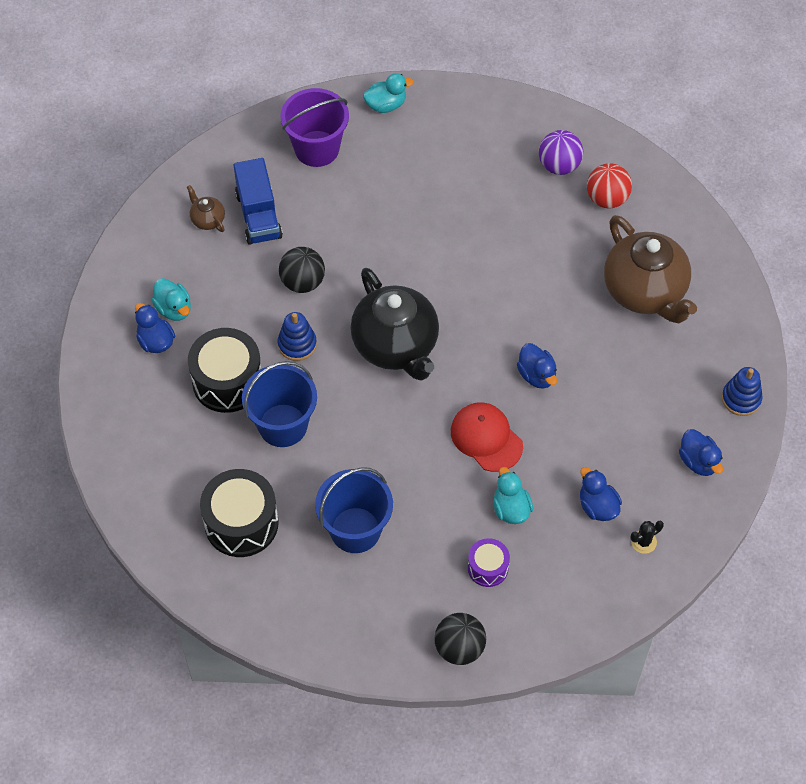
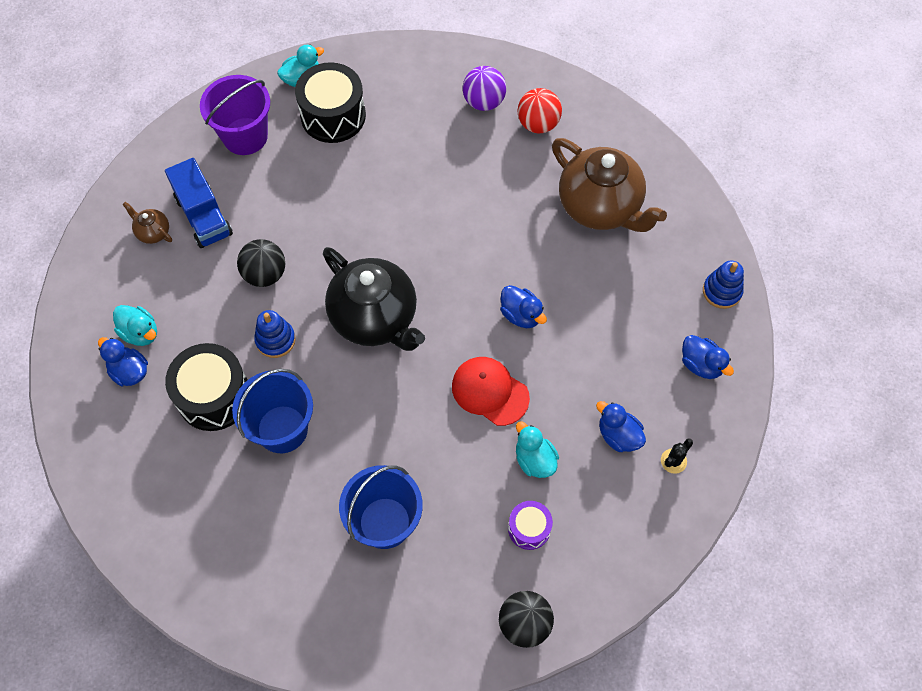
camera: 15 degrees left, 5 degrees up
(241, 523) = (265, 546): black drum -> black drum (333, 116)

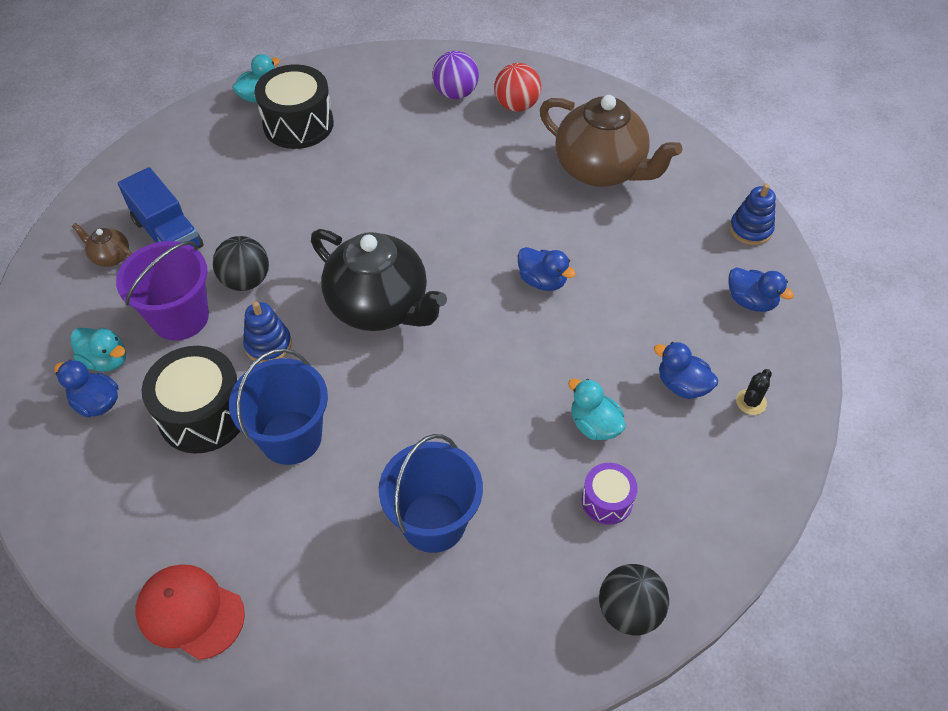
camera: 10 degrees left, 10 degrees down
(245, 136) = (205, 154): purple bucket -> purple bucket (180, 317)
(490, 391) = (526, 362): red cap -> red cap (190, 612)

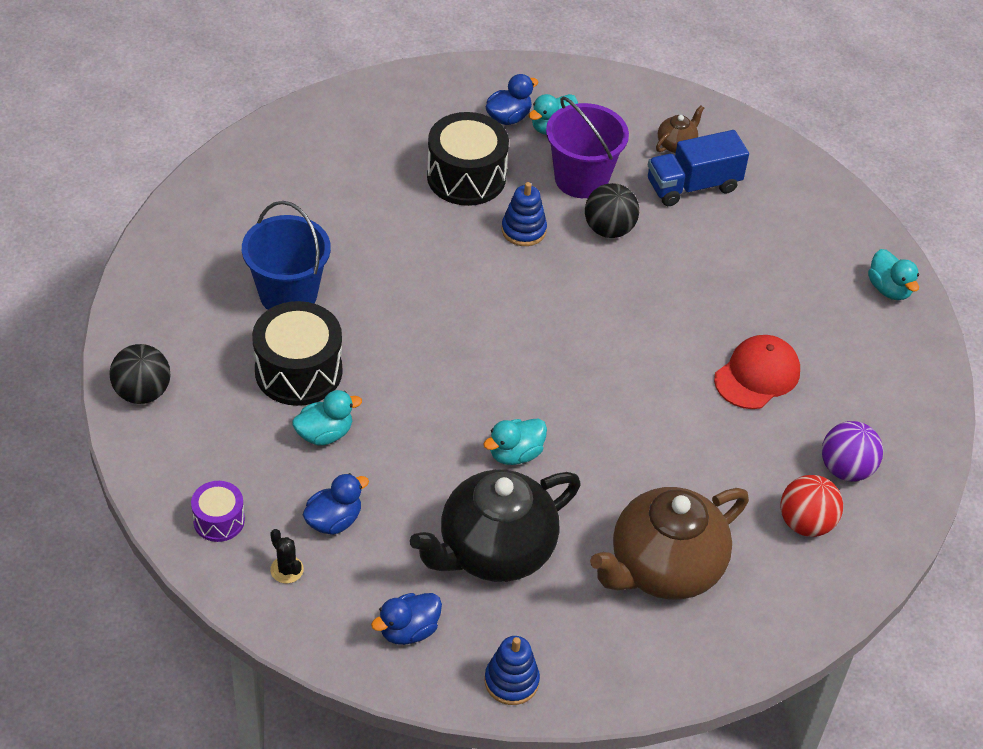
camera: 105 degrees right, 5 degrees down
(190, 612) = (290, 143): red cap -> red cap (757, 375)
(291, 437) = (416, 225): blue bucket -> none
(298, 124) = (829, 312): black drum -> black drum (298, 371)
(380, 306) = (535, 317): black teapot -> black teapot (494, 551)
(542, 281) = (515, 454): blue duck -> turquoise duck
(607, 500) = (245, 414): purple drum -> purple drum (219, 520)

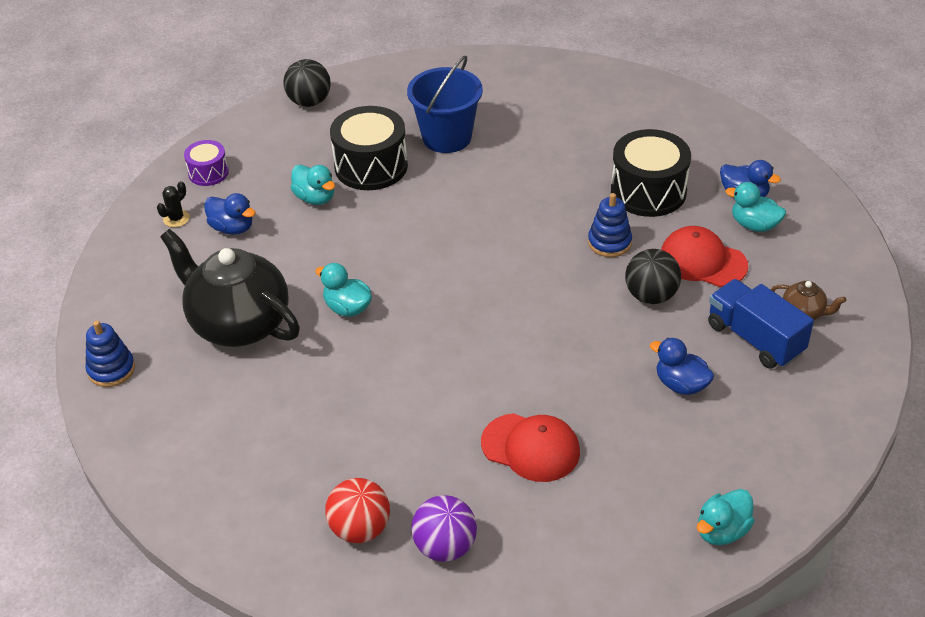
camera: 75 degrees right, 5 degrees down
(408, 630) = (142, 297): blue duck -> blue duck (681, 384)
(581, 179) = (702, 261): purple bucket -> red cap
(664, 568) = (263, 436): brown teapot -> none

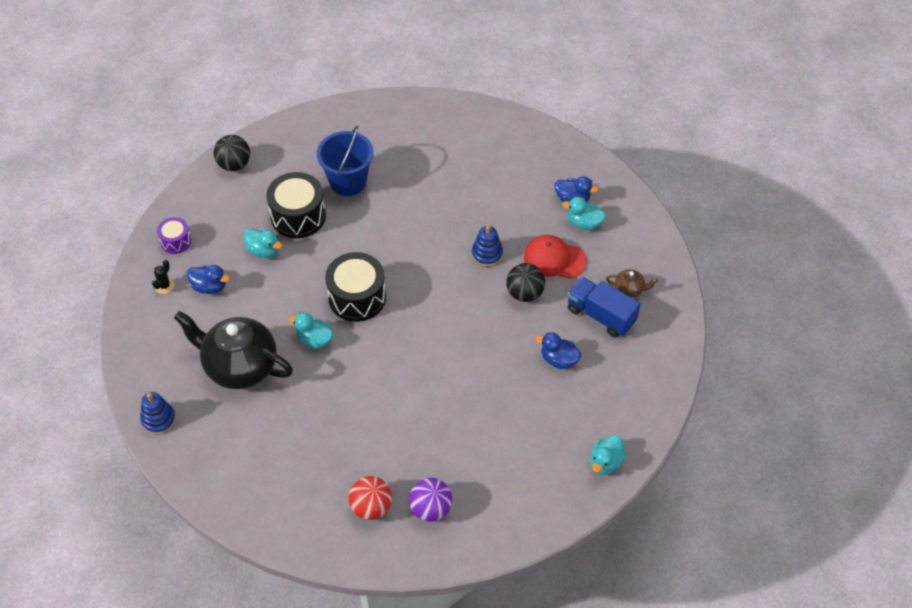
camera: 15 degrees left, 10 degrees up
(531, 447) = (469, 426): red cap -> none
(648, 191) = (505, 206): black drum -> black drum (357, 297)

